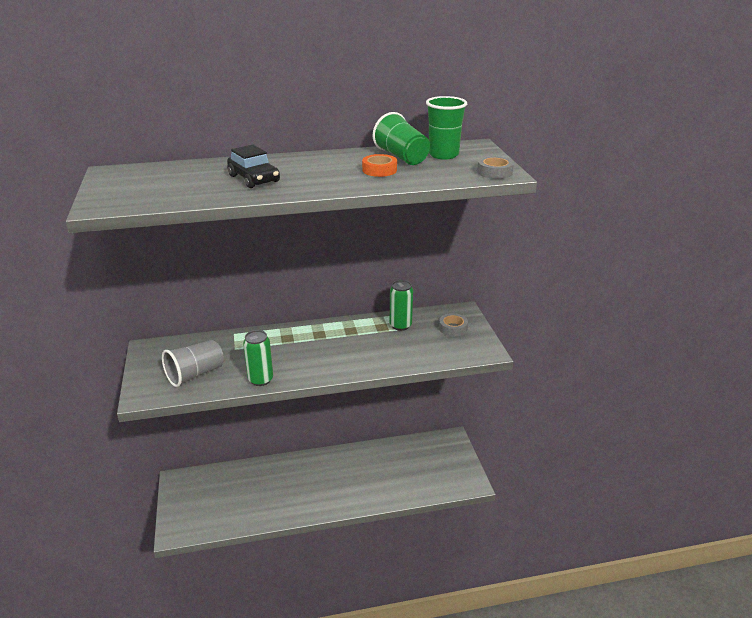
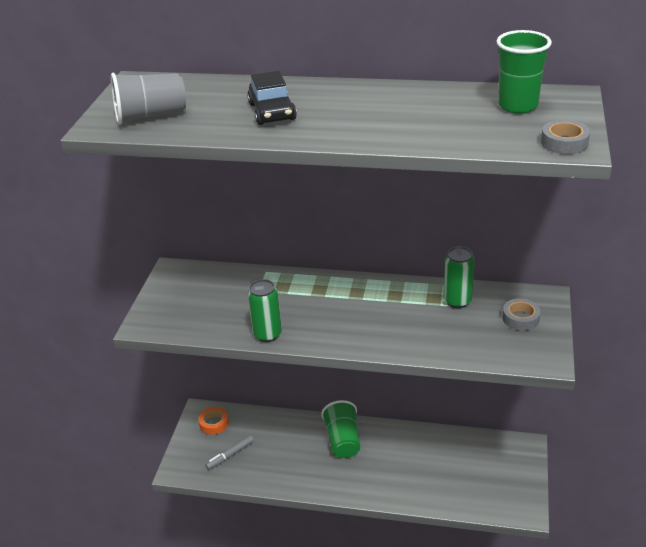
camera: 25 degrees right, 5 degrees up
(195, 374) = (205, 312): grey cup -> grey cup (151, 116)
(218, 507) = (230, 455): none -> grey marker
(379, 170) = (421, 119): orange tape -> orange tape (214, 423)
(401, 157) = (462, 102): green cup -> green cup (343, 440)

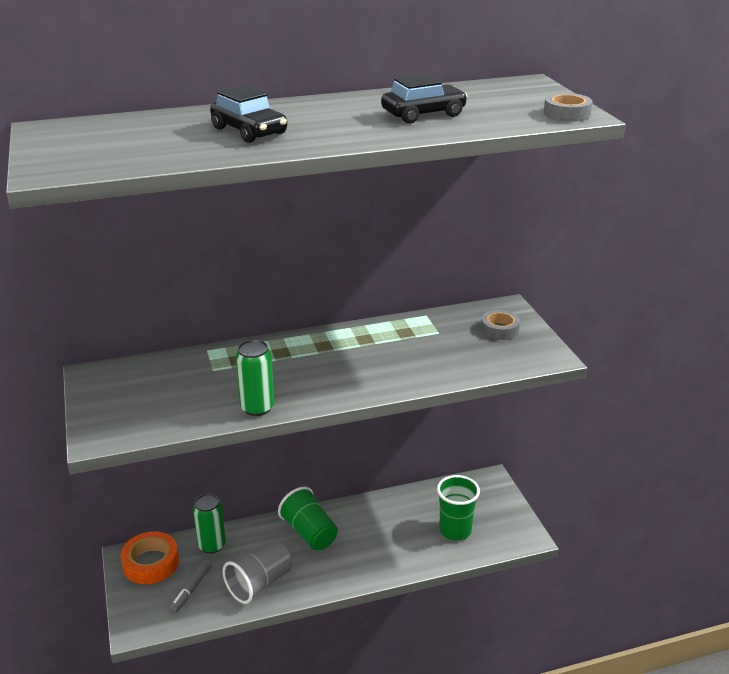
camera: 30 degrees left, 5 degrees down
(151, 116) = (105, 154): grey cup -> grey cup (259, 583)
(214, 423) = (151, 563): orange tape -> orange tape, size x1.53
(430, 119) = (423, 114): none -> black car
(457, 301) = (430, 329): green can -> green can (212, 545)
(517, 106) = (491, 95): green cup -> green cup (455, 531)

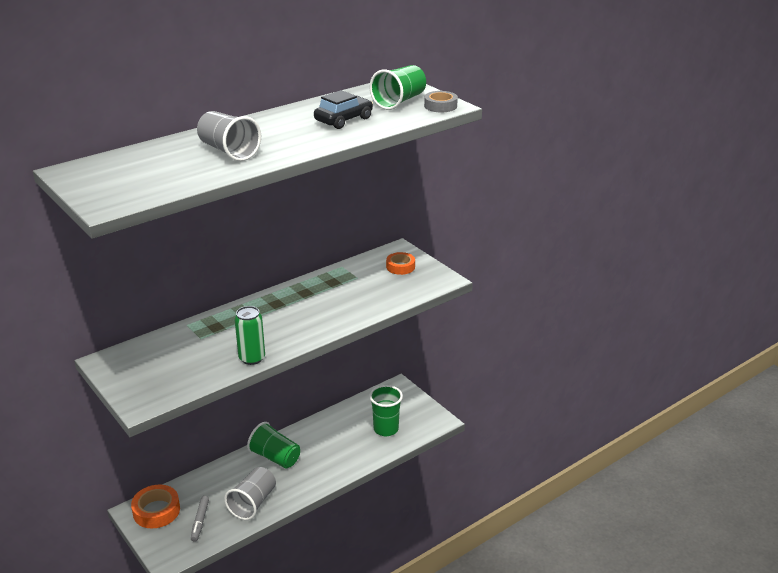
camera: 20 degrees left, 0 degrees up
(212, 545) = (200, 485): green can -> none
(249, 131) = (229, 151): black car -> grey cup
(499, 329) = (400, 267): grey tape -> orange tape
(513, 102) = (399, 101): none -> green cup

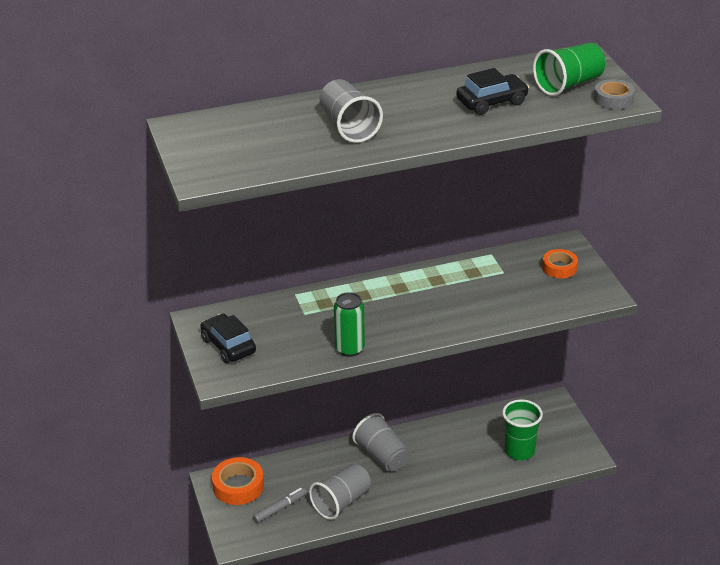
camera: 20 degrees right, 5 degrees up
(140, 377) = (228, 346): none -> black car
(200, 521) = (280, 508): grey marker -> grey marker turned 150 degrees counterclockwise
(275, 457) = (382, 456): green cup -> grey cup

